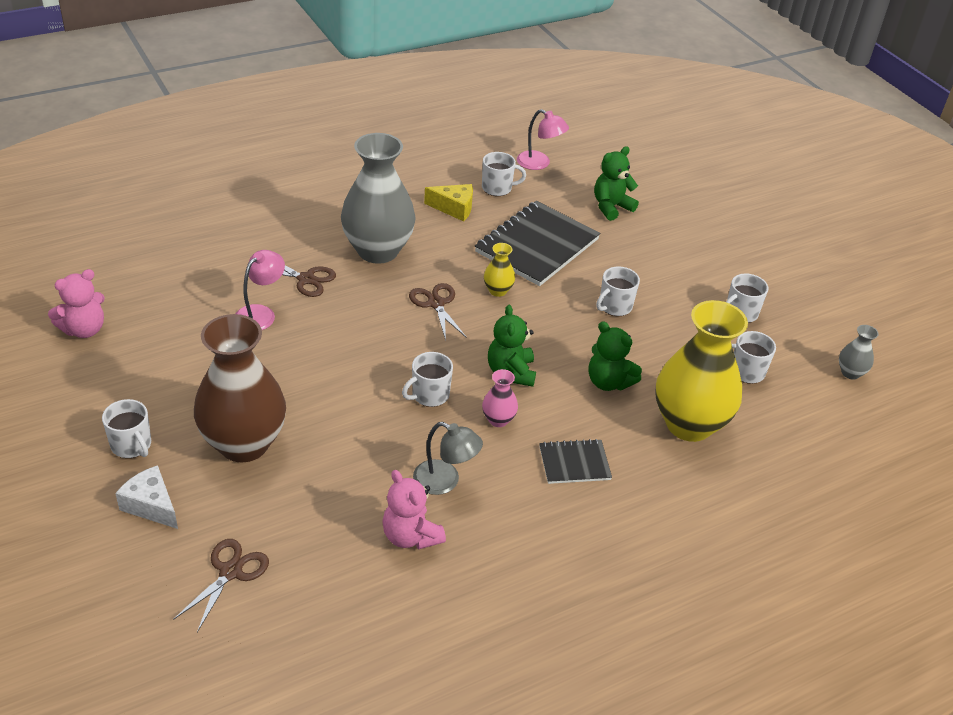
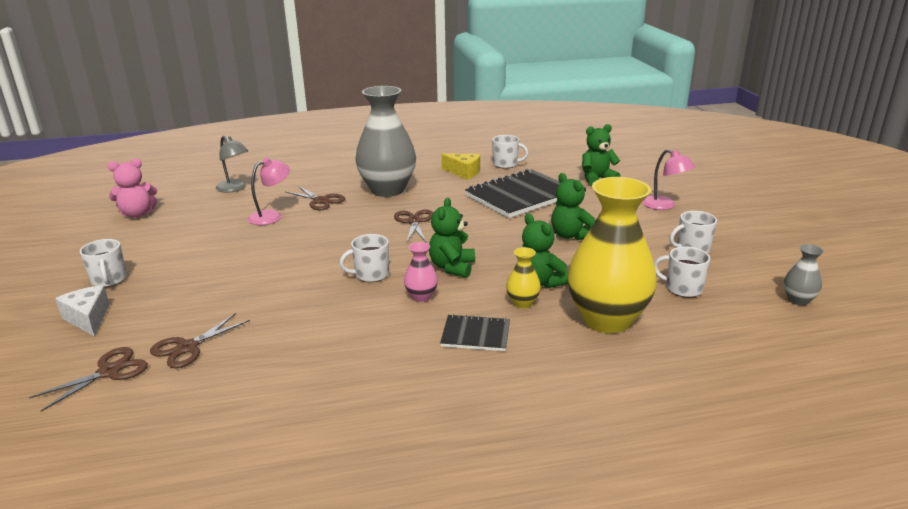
camera: 20 degrees right, 15 degrees down
(244, 444) = (194, 288): brown vase -> none
(293, 527) = (188, 347): none -> brown scissors
(410, 536) = (285, 368): pink teddy bear -> none
(445, 481) = (344, 333): grey lamp -> grey lamp (235, 188)
(498, 291) = (471, 218): yellow vase -> yellow vase (522, 303)
(539, 163) = (548, 154): pink lamp -> pink lamp (664, 206)
(614, 306) = (571, 235): white mug -> green teddy bear

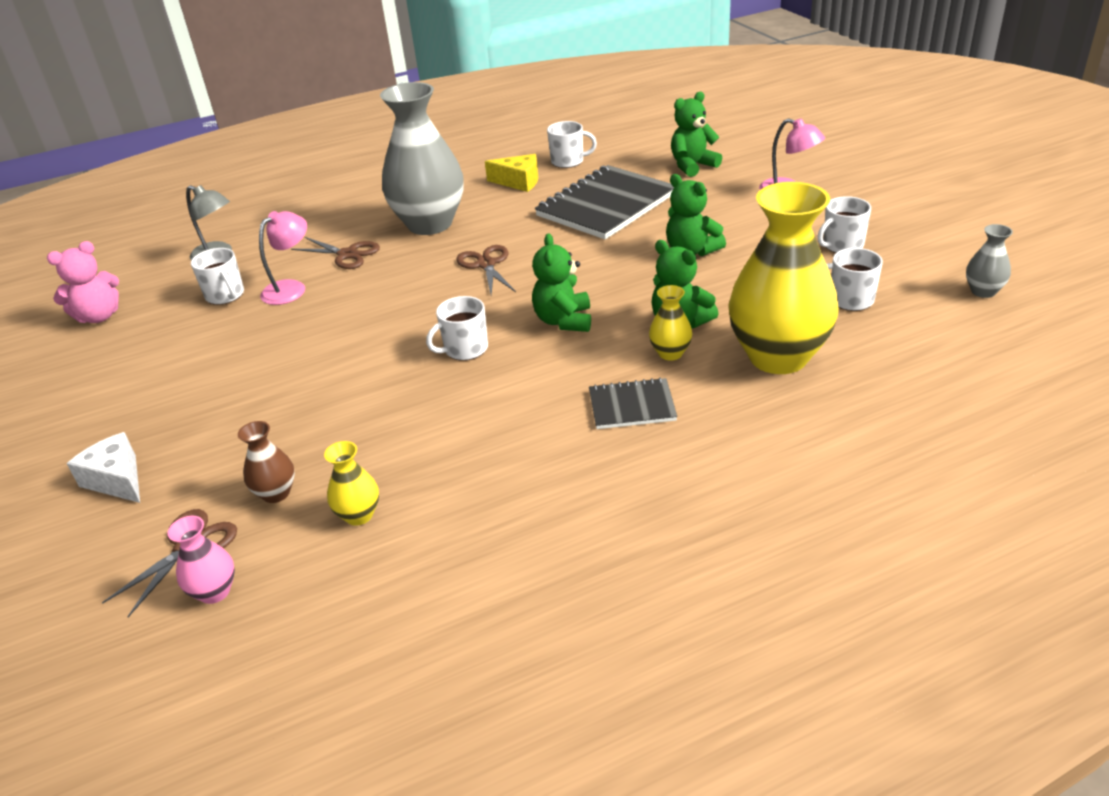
camera: 10 degrees left, 10 degrees up
(109, 280) = (114, 420): white mug -> white mug (225, 295)
(188, 347) = (276, 493): brown scissors -> brown vase
(236, 374) = (359, 515): none -> yellow vase
(421, 297) = (543, 368): pink vase -> pink vase (215, 592)

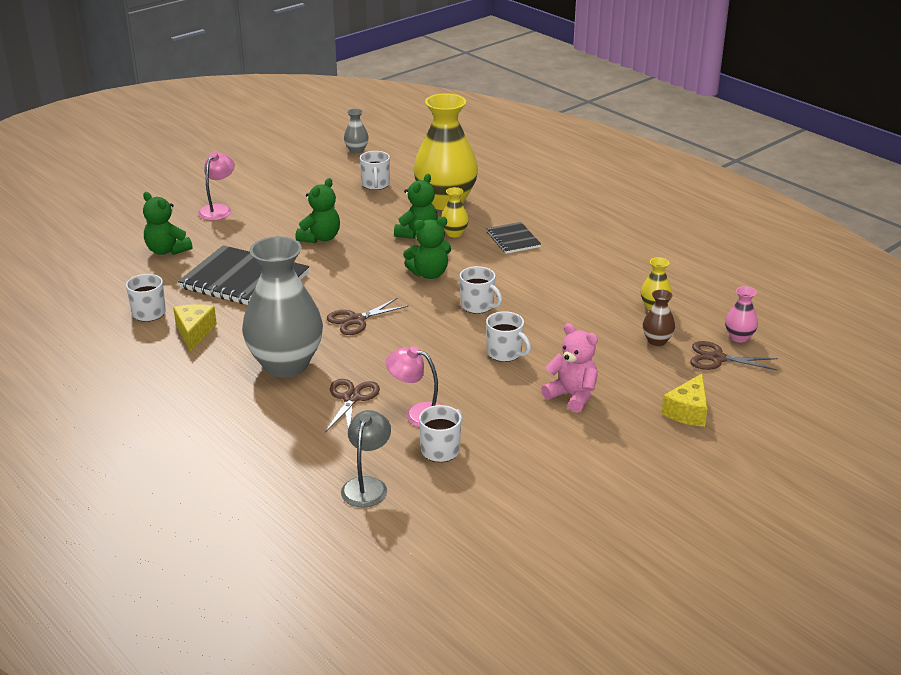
camera: 110 degrees left, 5 degrees down
(99, 316) = (502, 523): pink teddy bear -> pink teddy bear (572, 396)
(117, 480) = (687, 411): white cheese -> yellow cheese
(842, 245) = (305, 188): white mug -> white mug (505, 353)

